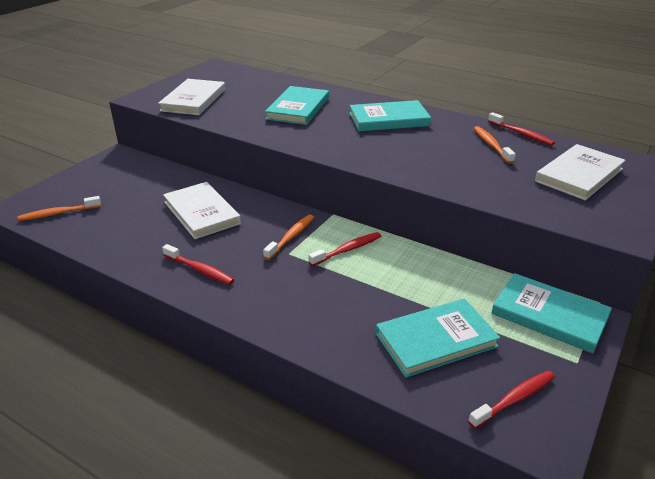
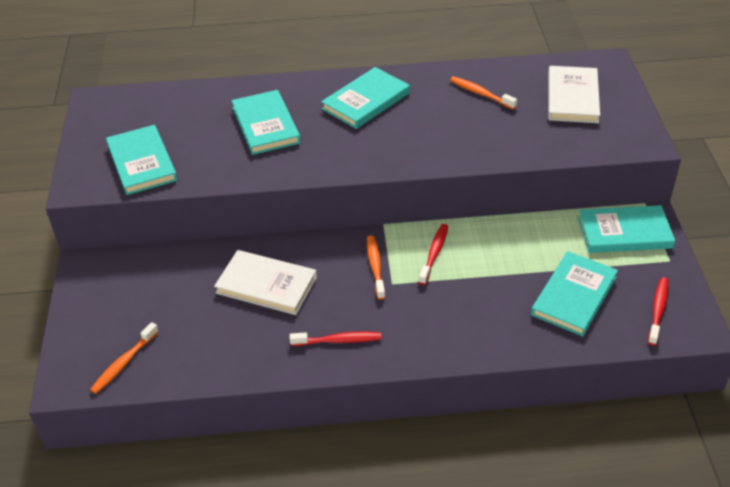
camera: 35 degrees left, 10 degrees up
(193, 100) = (142, 163): white book -> turquoise book
(521, 134) = (491, 69): red toothbrush -> none

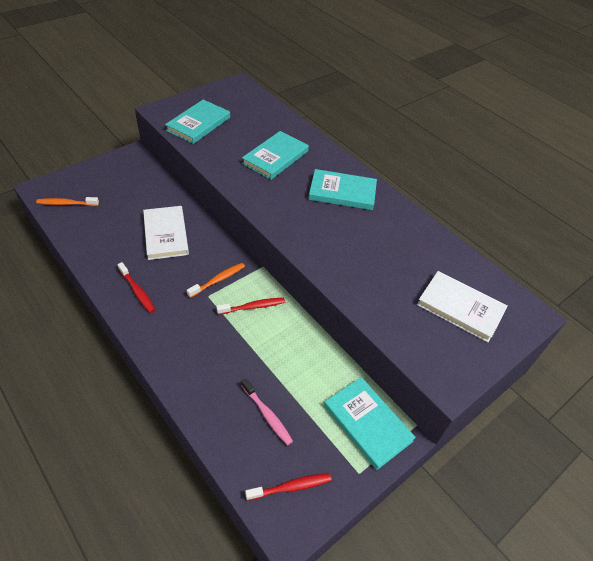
camera: 50 degrees right, 5 degrees up
(481, 93) = (409, 249): orange toothbrush -> none
(572, 97) = (460, 308): white book -> white book turned 60 degrees clockwise
(574, 296) = (267, 415): turquoise book -> pink toothbrush

